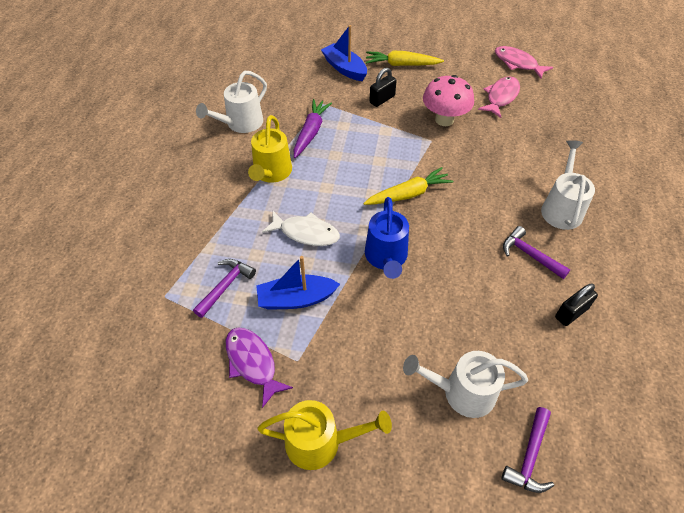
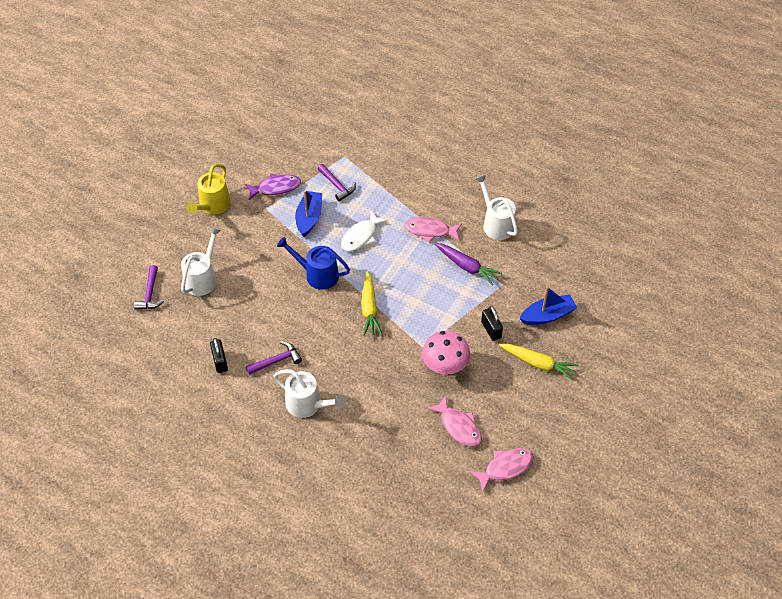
camera: 110 degrees right, 0 degrees up
(271, 173) = (430, 231): yellow watering can -> pink fish
(401, 65) = (538, 363): yellow carrot -> yellow carrot turned 90 degrees clockwise
(529, 457) = (150, 294): purple hammer -> purple hammer turned 135 degrees counterclockwise

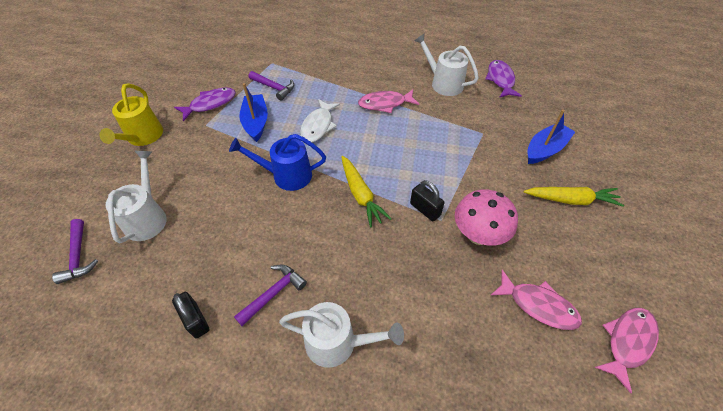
camera: 20 degrees left, 0 degrees up
(466, 266) = (438, 126): purple carrot -> none
(491, 330) = (501, 179): black padlock -> black padlock (425, 209)
(554, 235) = (500, 80): none -> purple fish

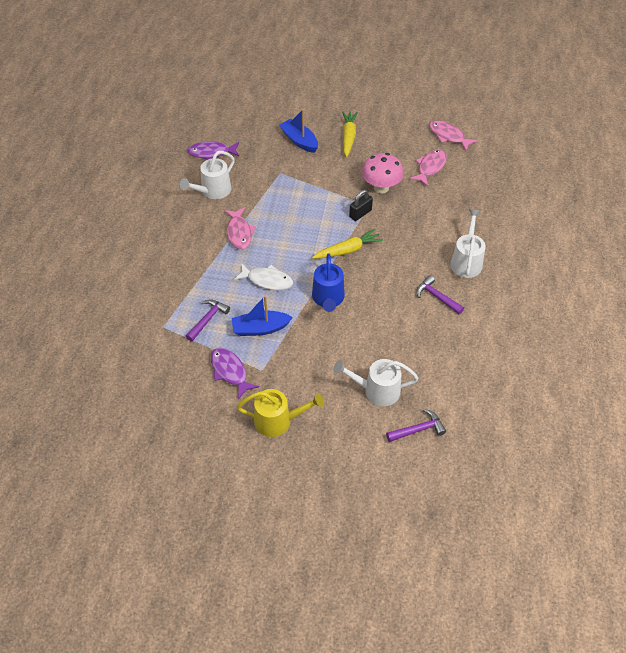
camera: 90 degrees left, 0 degrees up
(195, 320) = (461, 338): black padlock -> none

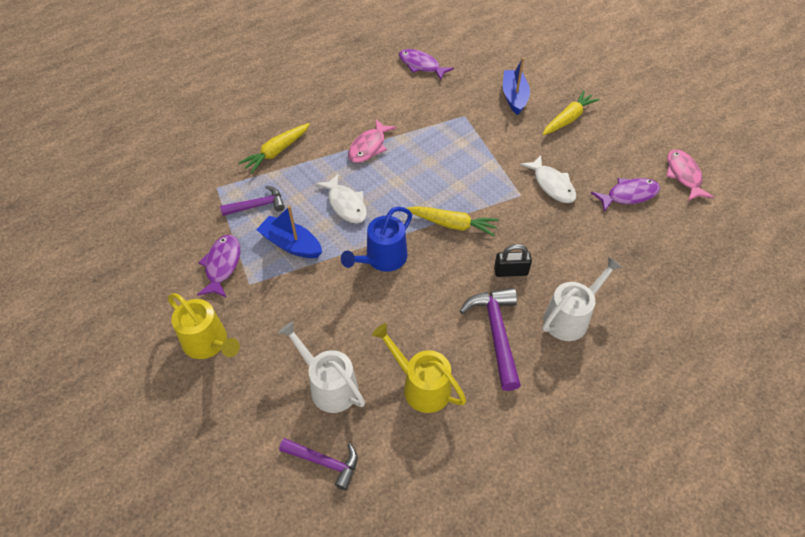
camera: 40 degrees right, 0 degrees up
(177, 275) = (277, 152): none -> yellow carrot
(213, 191) = (386, 98): white watering can -> none
(360, 213) = (503, 197): black padlock -> black padlock (510, 271)
(381, 187) = (552, 185): pink mushroom -> white fish
(426, 353) = (421, 386): none -> yellow watering can
(430, 167) = (629, 195): pink fish -> purple fish
(436, 297) = (496, 333): purple hammer -> purple hammer, size x1.54

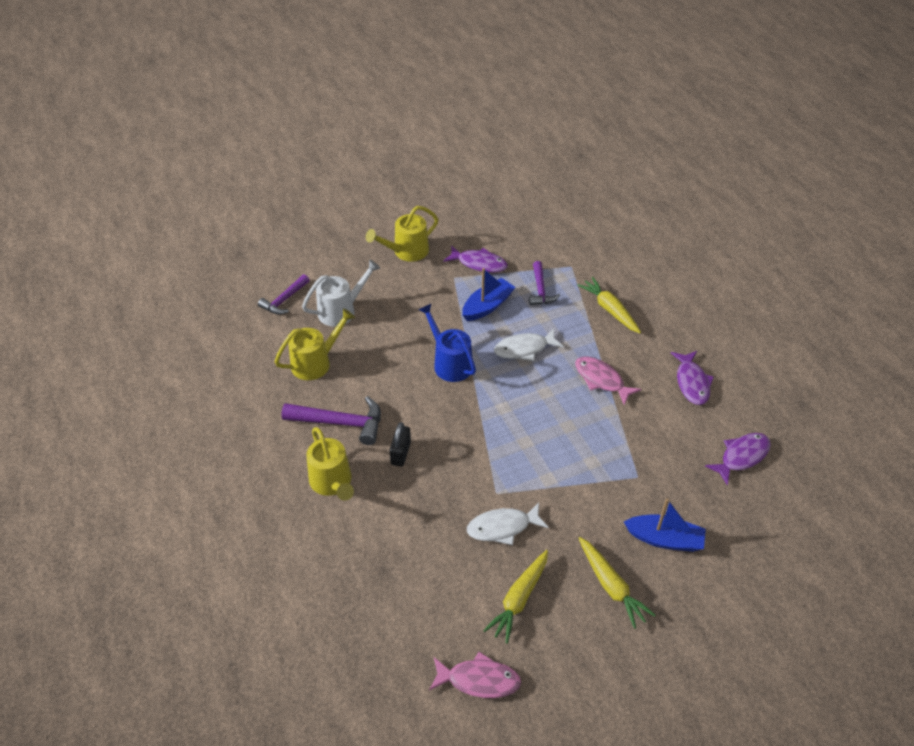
camera: 105 degrees right, 5 degrees down
(452, 224) = (473, 423): yellow carrot -> yellow carrot (519, 599)
(570, 317) = (332, 483): white watering can -> yellow watering can
(629, 195) = (464, 600): purple fish -> purple fish (692, 383)

